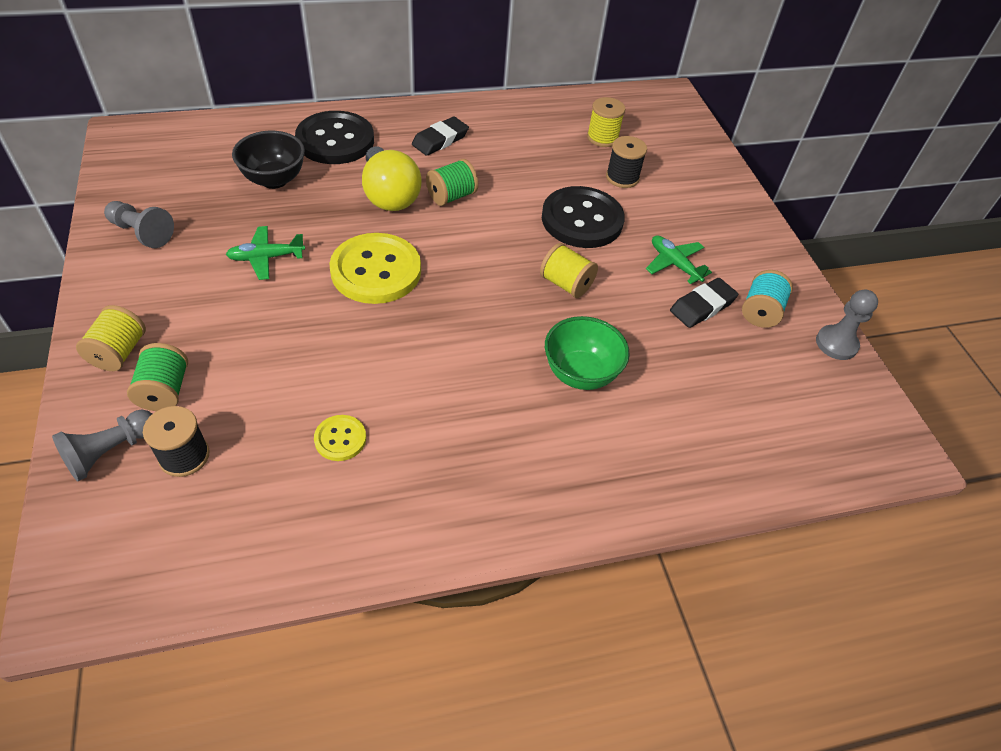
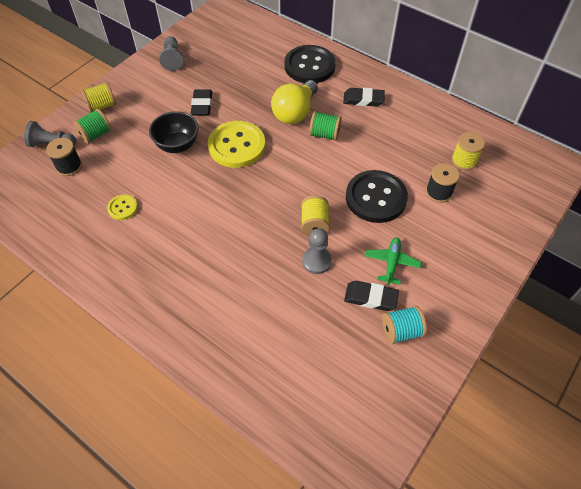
camera: 55 degrees right, 5 degrees up
(266, 257) = (202, 105): green plane -> black eraser
(274, 180) = (255, 69): black bowl -> black bowl (177, 145)
(580, 373) = (254, 271): green bowl -> none
(836, 344) = (420, 390): grey pawn -> grey pawn (316, 261)

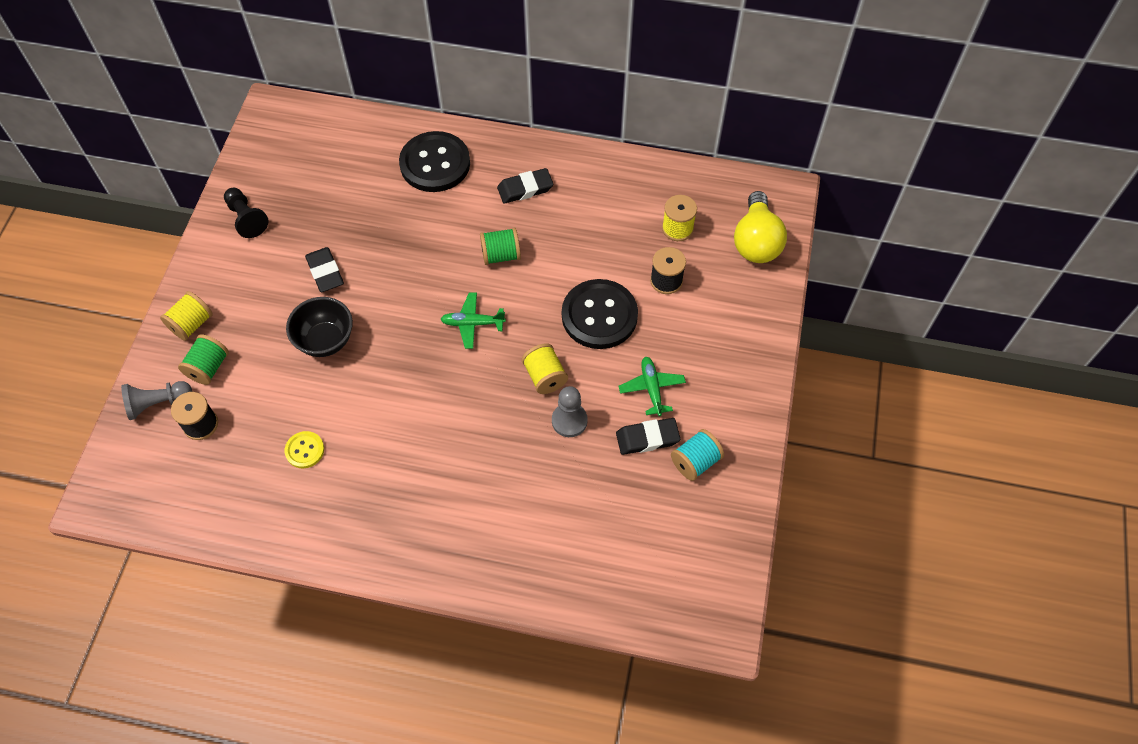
camera: 25 degrees left, 5 degrees up
(172, 59) = (246, 218): grey pawn -> black pawn
(236, 146) = (401, 312): yellow button -> none
(281, 170) = (472, 323): none -> green plane
(295, 112) = (449, 238): yellow light bulb -> yellow light bulb (756, 241)

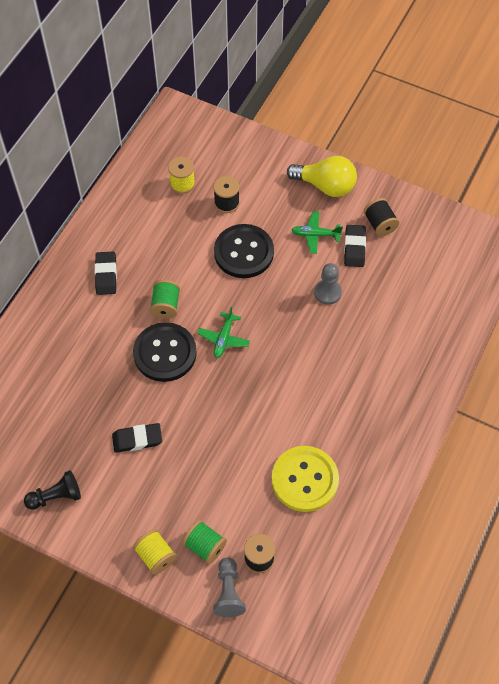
camera: 75 degrees left, 0 degrees up
(305, 450) = (304, 479): yellow button -> yellow button, size x2.10
(325, 340) = (206, 449): black bowl -> none
(435, 164) = (54, 335): black button -> black button (165, 353)
(545, 376) = (286, 300): yellow spool -> none
(695, 461) = (380, 224): turquoise spool -> black spool
(756, 241) = (211, 139): yellow light bulb -> yellow light bulb (325, 186)

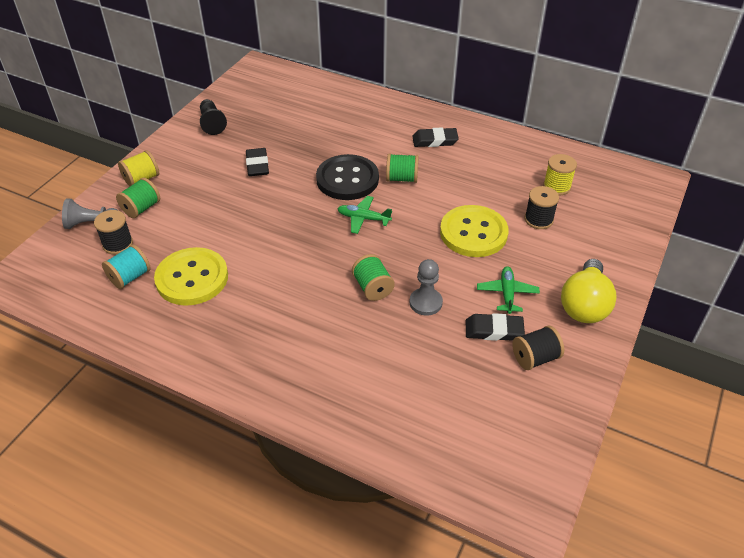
camera: 90 degrees right, 15 degrees down
(244, 252) = (473, 233): black button -> yellow button
(304, 536) = (130, 277): none -> turquoise spool
(312, 331) = (372, 288): none -> green spool

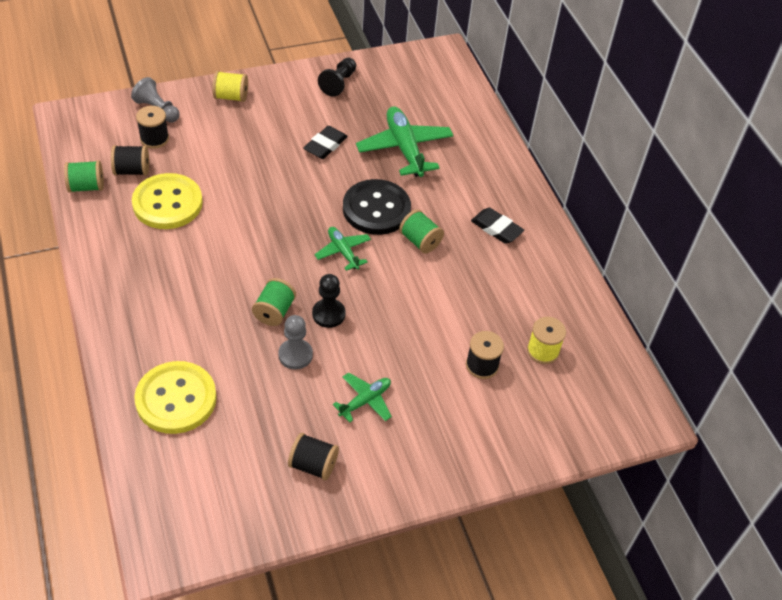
camera: 40 degrees right, 5 degrees up
(130, 277) = (132, 171): turquoise spool -> black spool
(141, 208) = (202, 121): green spool -> green spool (86, 187)
(313, 133) = (405, 148): none -> green plane
(409, 262) = (328, 314): none -> black pawn
(473, 233) = (411, 332): yellow button -> yellow button (176, 399)
(494, 330) = (314, 418): black eraser -> none
(584, 305) = (411, 462): yellow light bulb -> none

